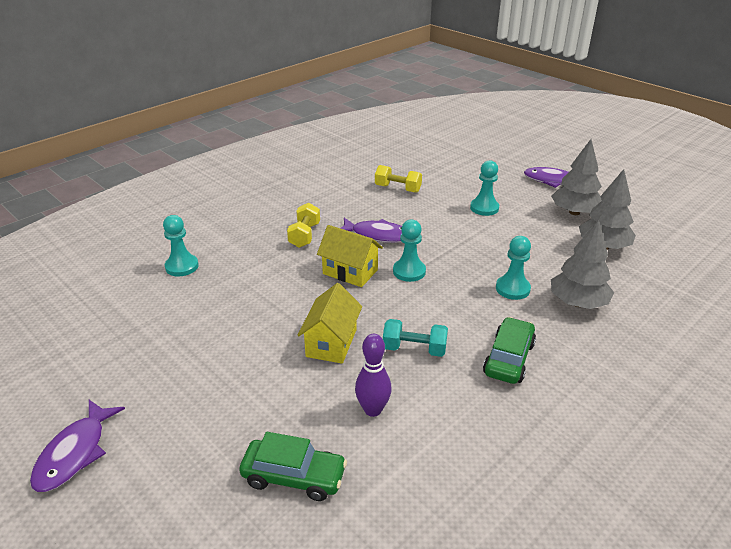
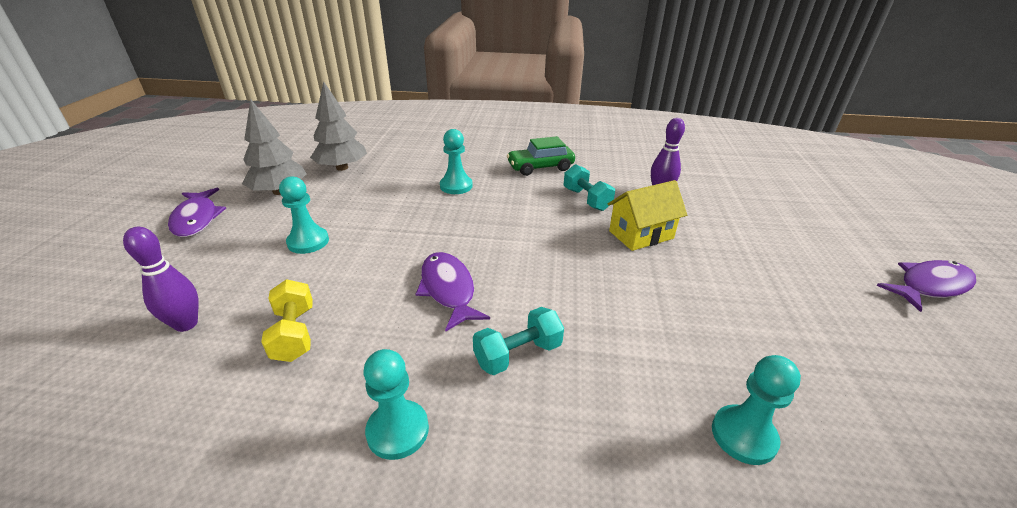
camera: 130 degrees left, 0 degrees up
(294, 476) = (744, 196): green car -> none
(304, 235) = (518, 354): yellow dumbbell -> turquoise dumbbell
(350, 272) = (541, 273): yellow house -> none
(409, 271) = (494, 239): turquoise pawn -> turquoise pawn (398, 431)
(438, 168) = (186, 324): none -> purple bowling pin
(578, 303) = (443, 161): grey tree -> none

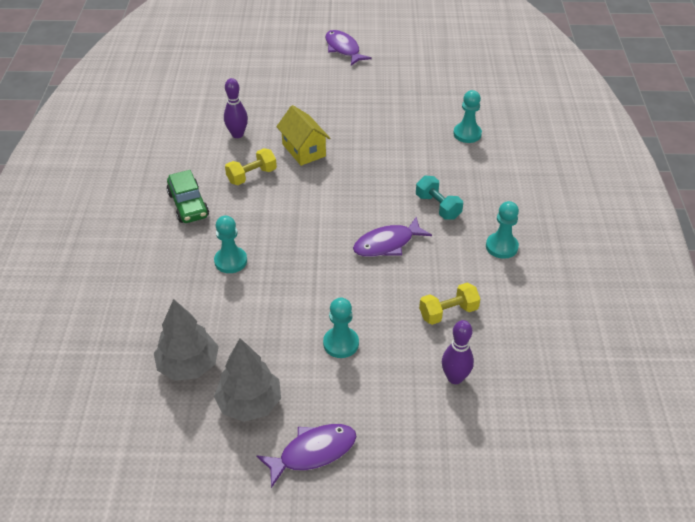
camera: 95 degrees left, 10 degrees up
(586, 199) = (252, 176): turquoise dumbbell -> yellow dumbbell

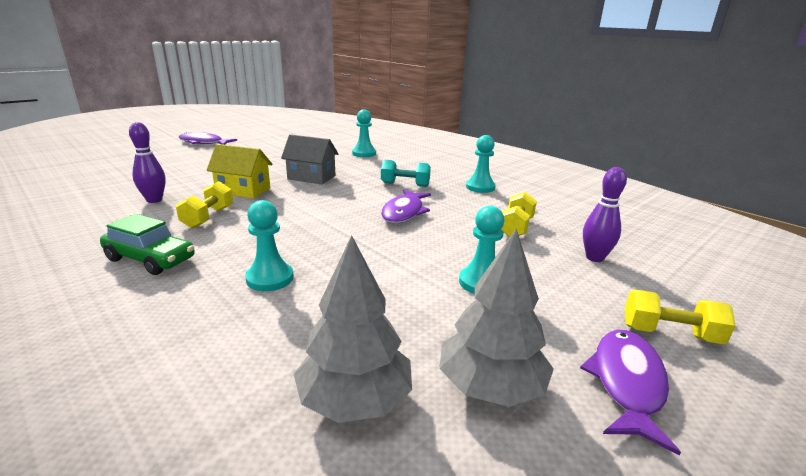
camera: 45 degrees left, 20 degrees down
(373, 155) = (311, 177): none -> grey house
(390, 454) = (670, 333): none -> yellow dumbbell

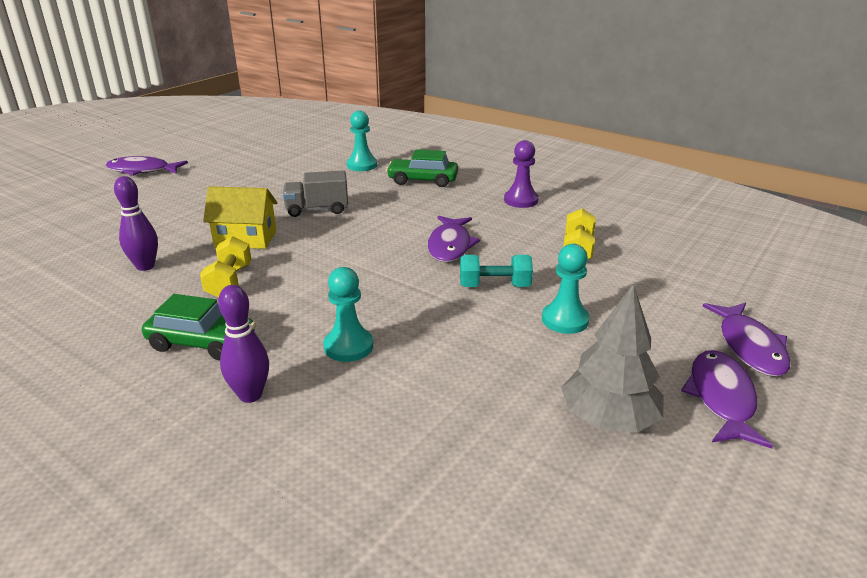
camera: 10 degrees left, 5 degrees up
(311, 177) = (317, 210): grey house -> grey truck
(355, 399) = (497, 450): grey tree -> none
(405, 167) = (422, 180): none -> green car
(405, 185) = (434, 207): turquoise dumbbell -> turquoise dumbbell (494, 286)
(480, 187) = (521, 200): turquoise pawn -> purple pawn
(594, 258) = (666, 276): purple bowling pin -> purple bowling pin (250, 395)
(670, 333) = (749, 347): yellow dumbbell -> purple fish

